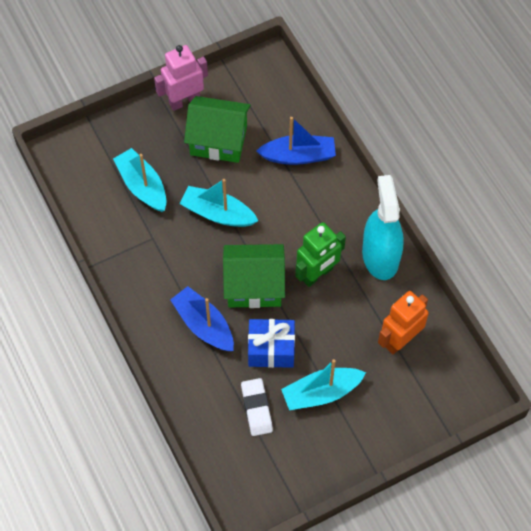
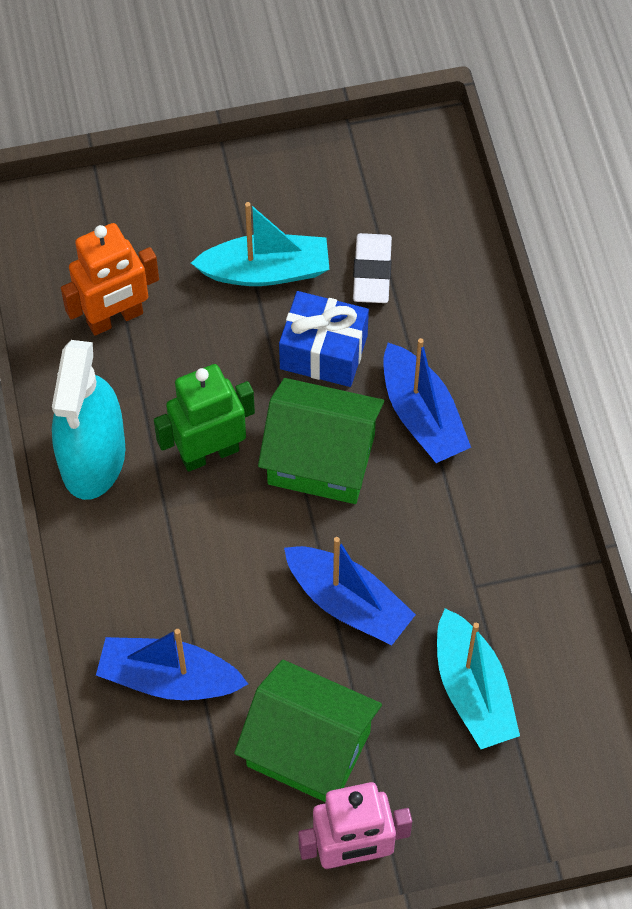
camera: 165 degrees left, 0 degrees up
(218, 213) = (348, 603): turquoise boat -> blue boat

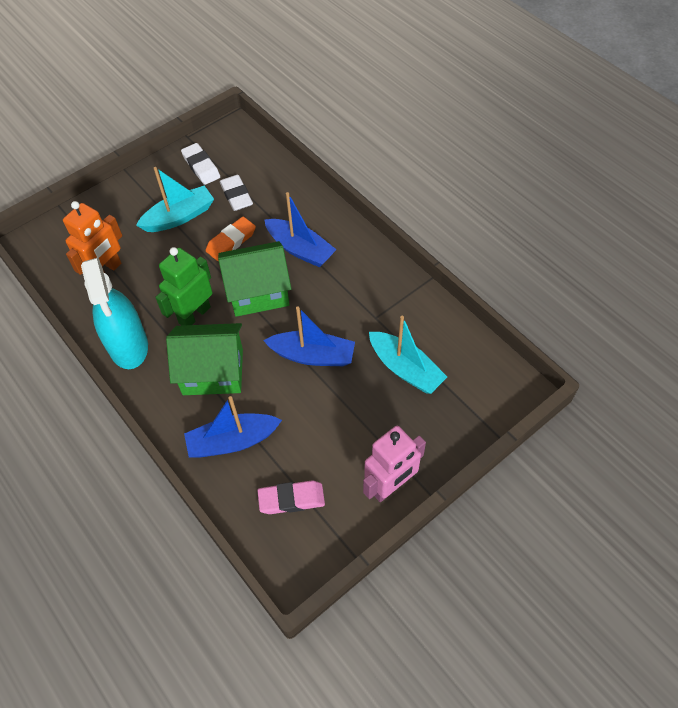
camera: 25 degrees left, 5 degrees down
(207, 803) = (291, 499): none -> pink eraser
(308, 748) = (333, 441): green house -> green house (213, 371)
(323, 352) = (231, 241): blue gift -> orange eraser
(343, 192) = (201, 166): none -> white eraser

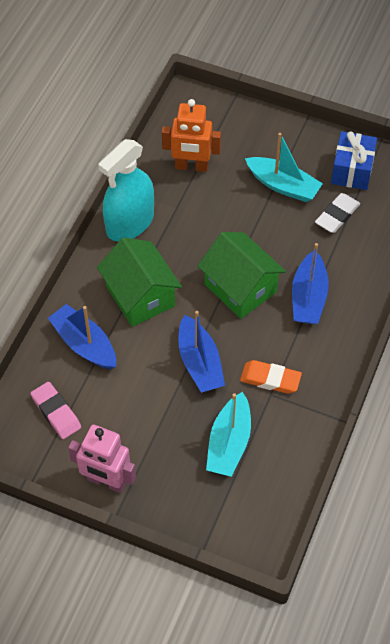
camera: 60 degrees right, 0 degrees up
(194, 315) = (187, 253): green robot -> none
(201, 166) = (352, 170): white eraser -> blue gift
(231, 241) = (282, 239): orange eraser -> orange eraser (270, 379)

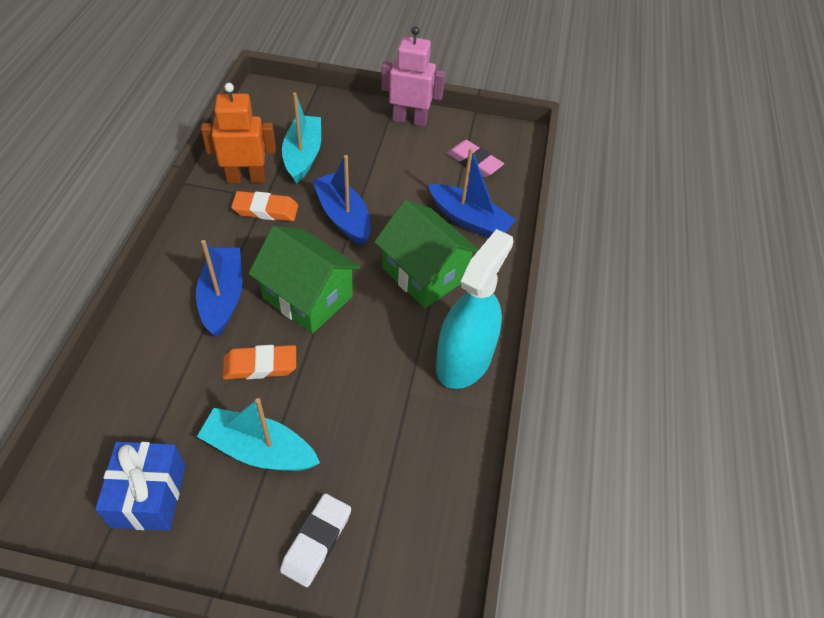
camera: 165 degrees right, 5 degrees down
(191, 166) = (401, 462): orange robot -> orange robot (246, 178)
(280, 239) = (260, 365): none -> orange eraser
(337, 215) = (179, 412): white eraser -> white eraser (316, 541)

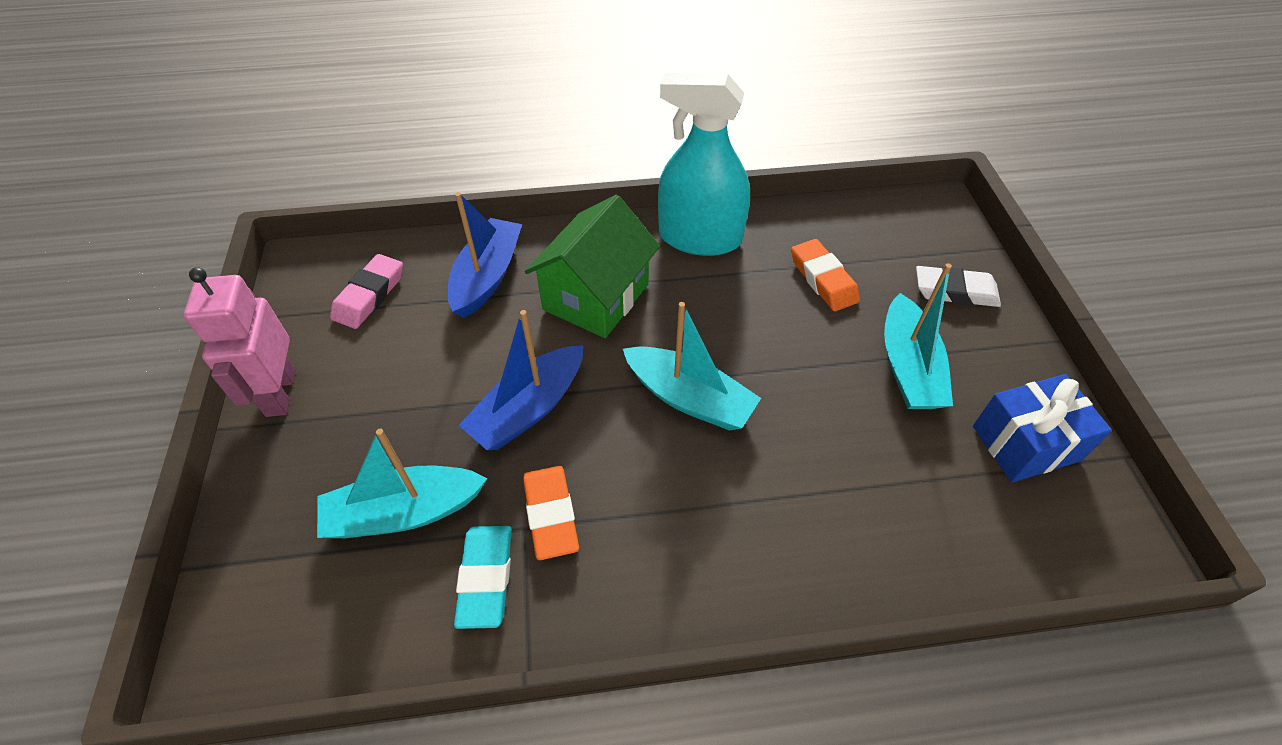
camera: 105 degrees left, 0 degrees up
(223, 297) = (739, 496): blue boat -> none
(246, 178) = (485, 578): orange robot -> turquoise eraser
(260, 365) = (813, 408): orange eraser -> orange eraser (823, 279)
(307, 297) = (689, 398): green house -> turquoise boat

